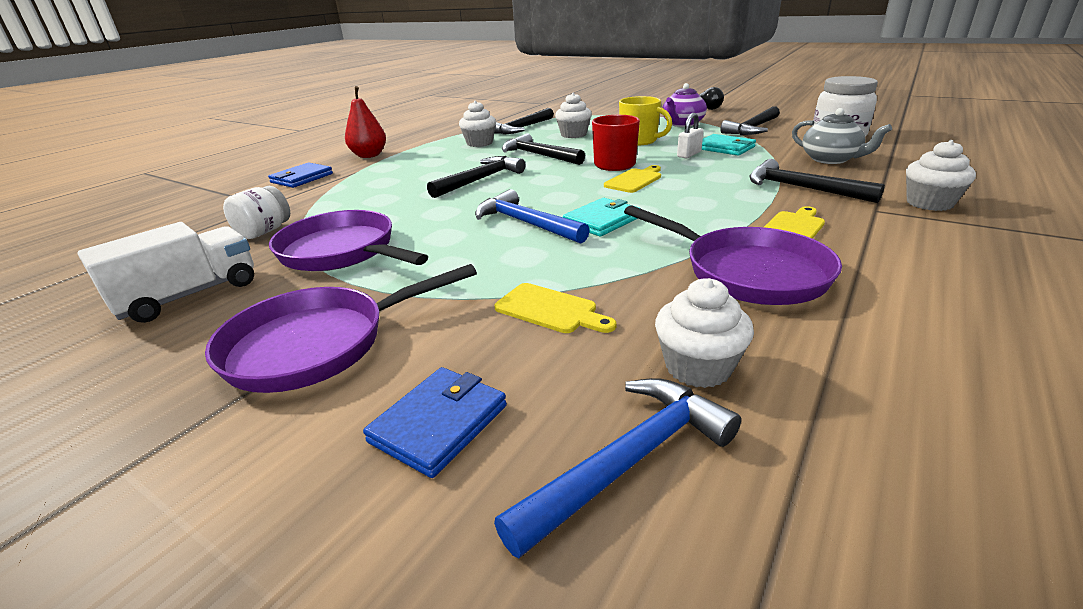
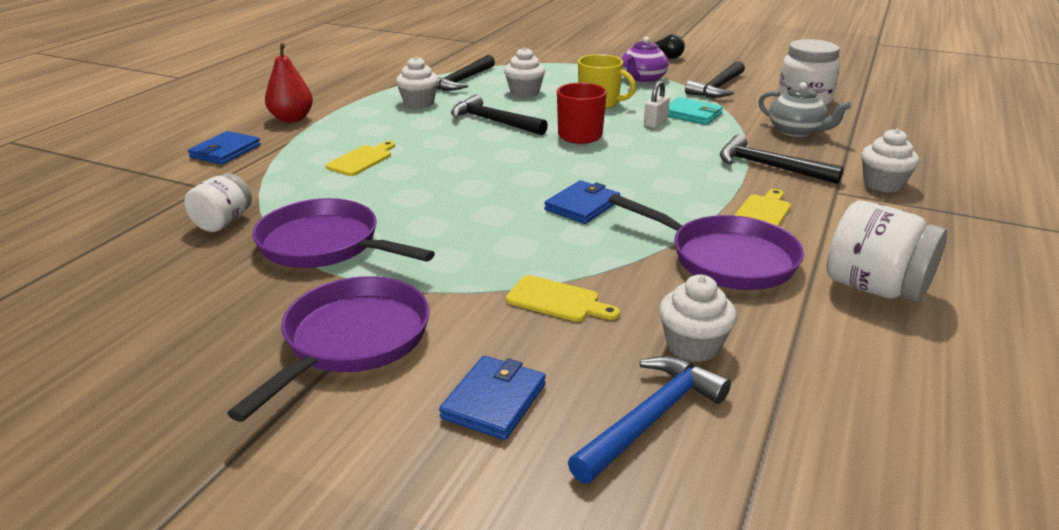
camera: 10 degrees left, 0 degrees up
(189, 295) = (187, 297): white truck -> none
(317, 344) = (352, 341): purple pan -> purple pan turned 150 degrees clockwise
(480, 180) = (439, 154): black hammer -> none
(526, 223) = (506, 209): blue hammer -> none
(602, 220) = (582, 205): turquoise wallet -> blue wallet
(635, 180) = (605, 156): yellow cutting board -> yellow cutting board (362, 160)
(932, 307) = (874, 288): none -> white jar

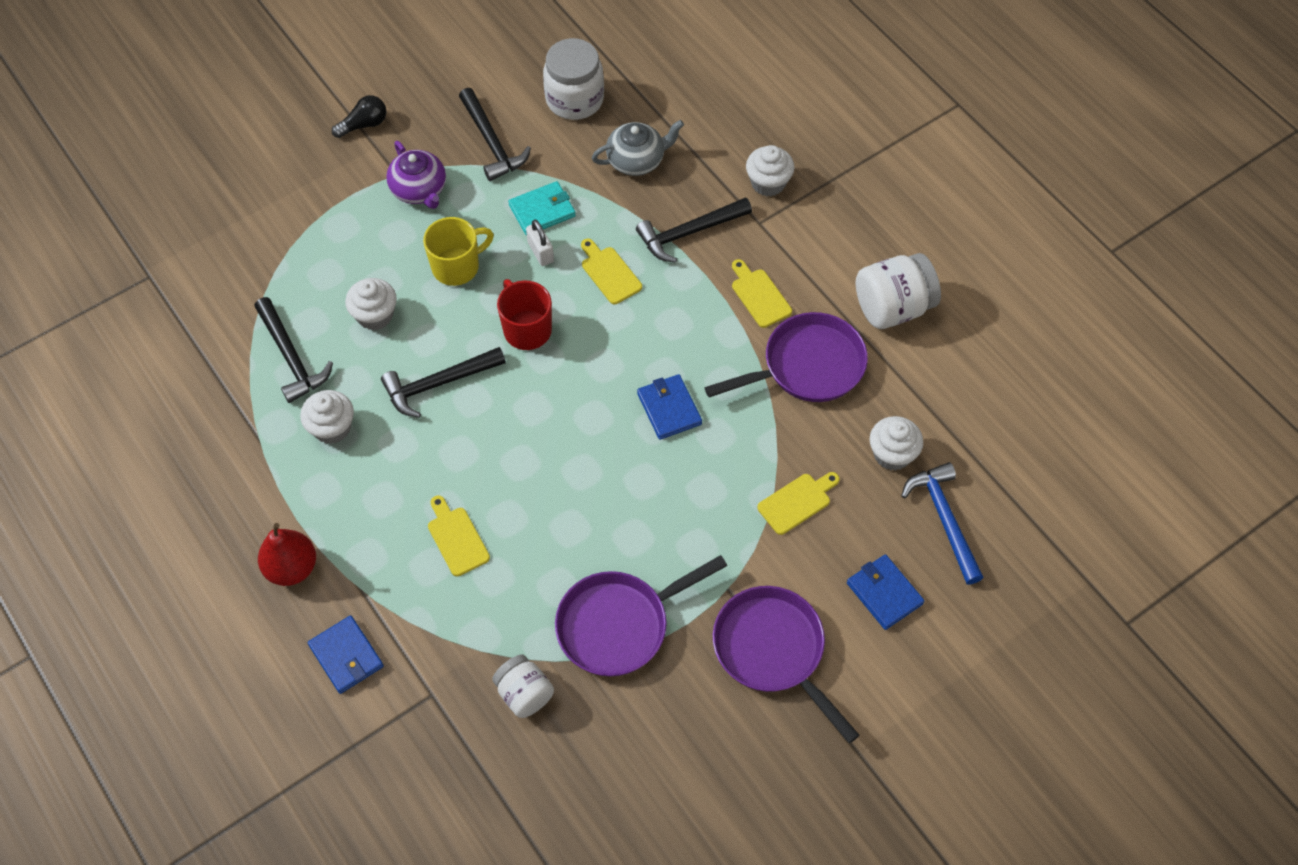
camera: 60 degrees left, 30 degrees up
(678, 149) = (609, 273): none -> yellow cutting board

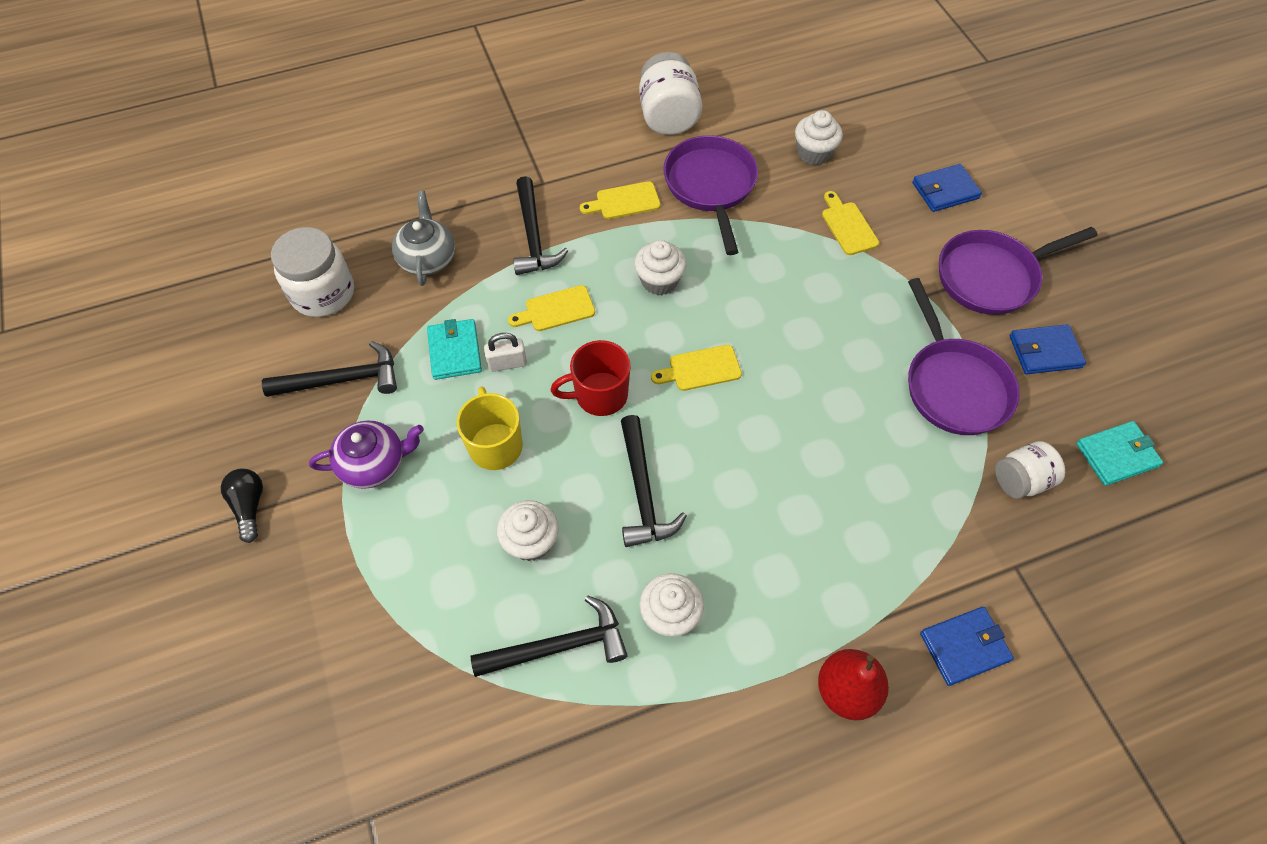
camera: 75 degrees left, 0 degrees up
(457, 538) = (837, 509): yellow cutting board -> yellow cutting board (700, 369)
(576, 785) = (1116, 455): none -> turquoise wallet
(669, 408) = (728, 296): blue wallet -> blue wallet (1044, 352)
(768, 183) = (501, 166): white cupcake -> white cupcake (659, 281)
(944, 519) = (882, 137): blue hammer -> none

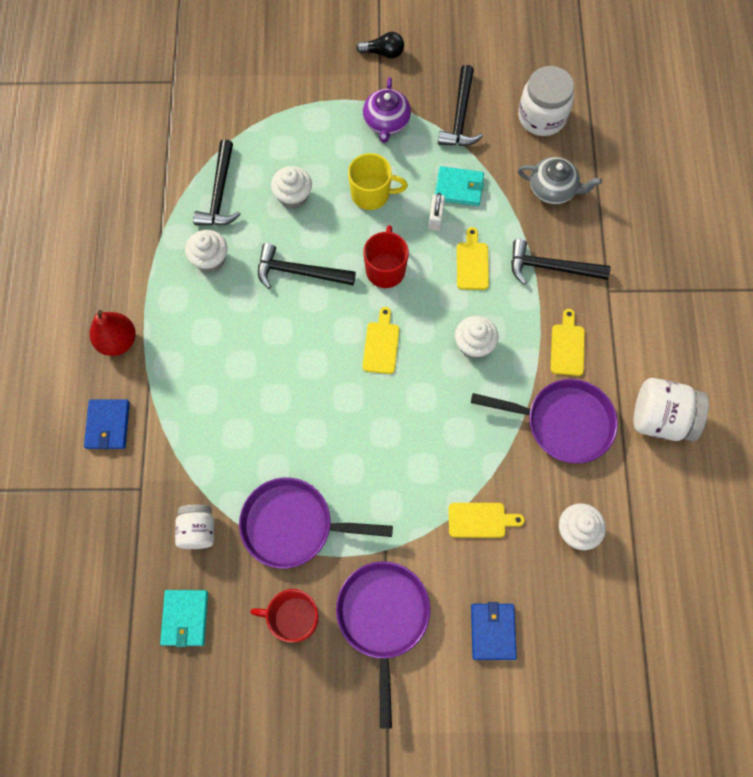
camera: 110 degrees right, 10 degrees up
(1044, 352) = (294, 618): blue wallet -> red mug

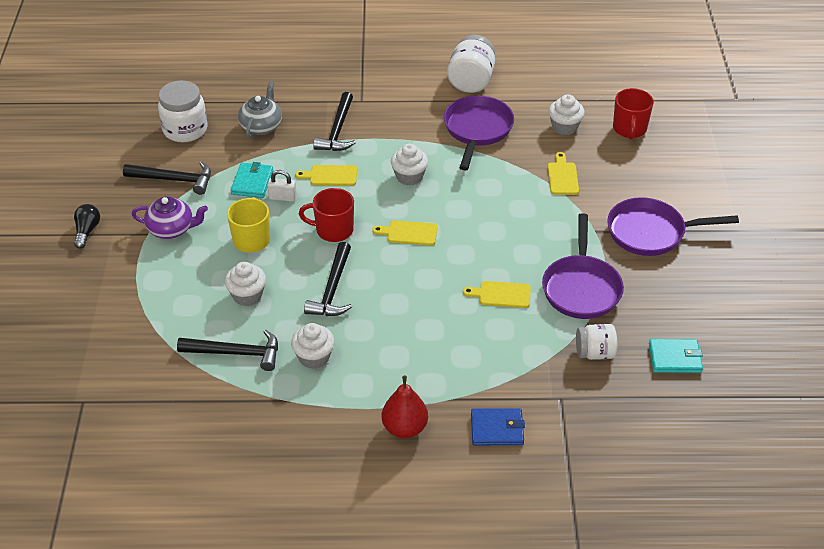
camera: 90 degrees left, 25 degrees down
(294, 618) = (661, 286): red mug -> red mug (629, 129)
(492, 631) = (649, 172): blue wallet -> none
(567, 347) = (411, 125): yellow cutting board -> yellow cutting board (501, 294)

